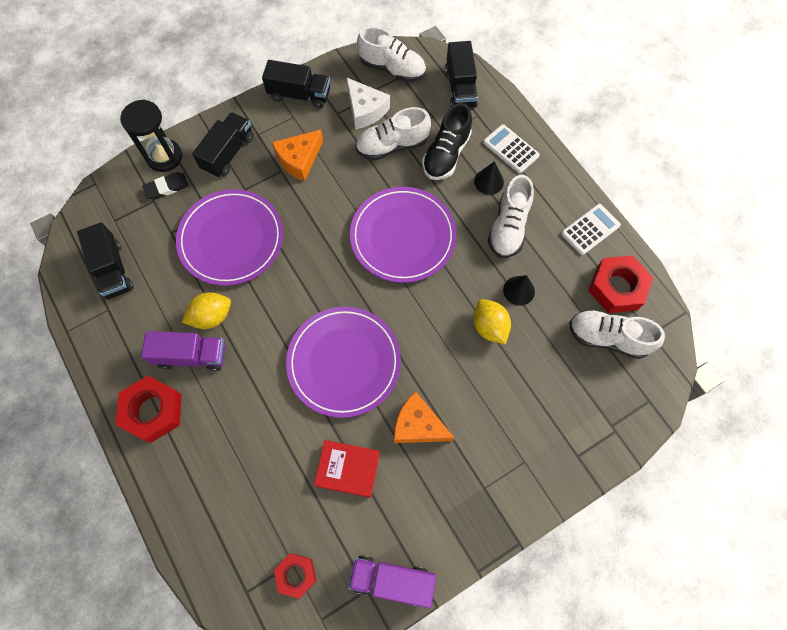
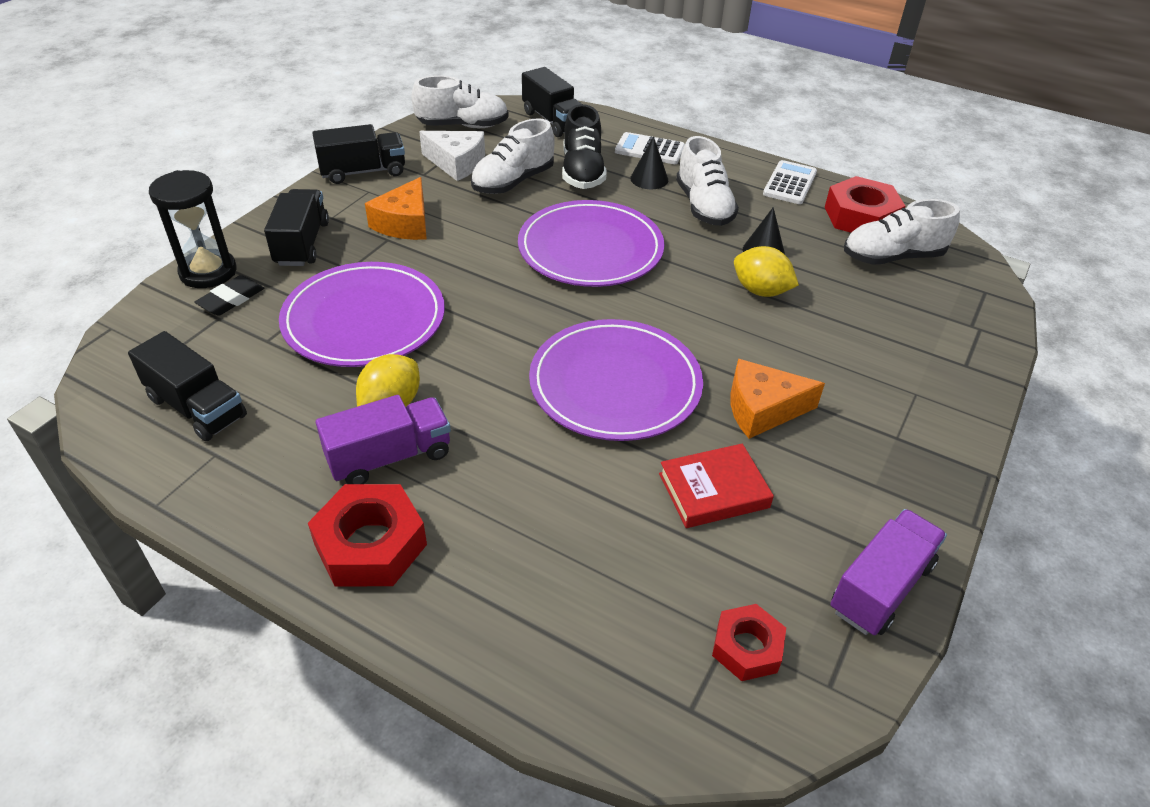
camera: 30 degrees left, 25 degrees down
(392, 580) = (880, 587): purple truck -> purple truck turned 150 degrees clockwise

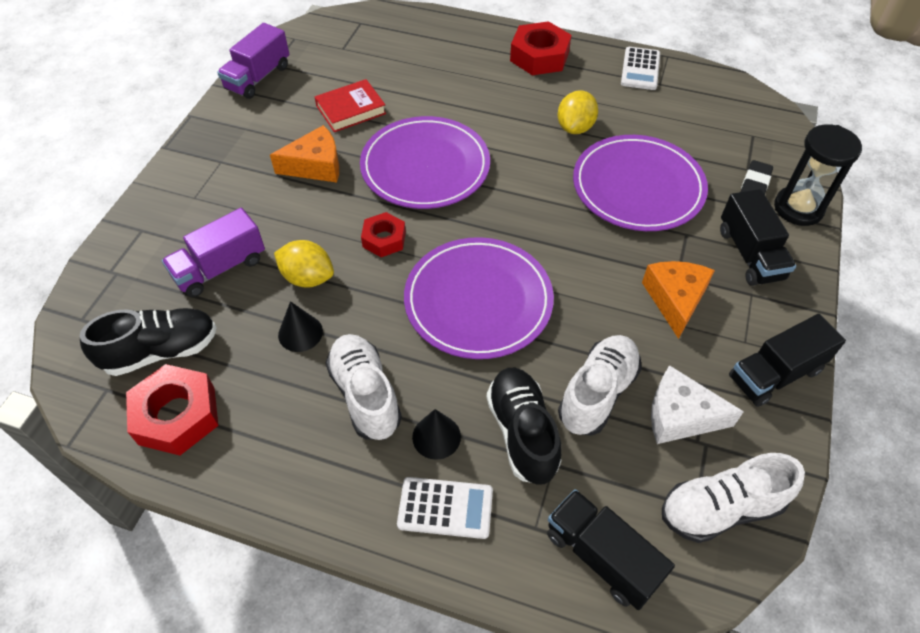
camera: 170 degrees right, 10 degrees up
(197, 407) = (697, 106): black truck -> none
(389, 457) = (556, 97): purple truck -> purple truck (220, 268)
(747, 647) = (333, 45): red nut -> red nut (384, 239)
(790, 183) = (254, 468): white calculator -> white calculator (640, 69)
(892, 257) = (161, 351): white shoe -> black shoe

